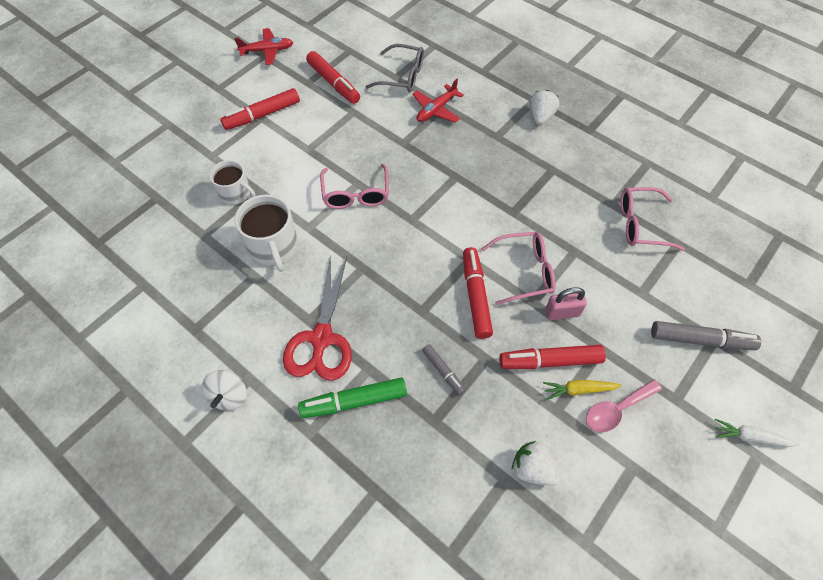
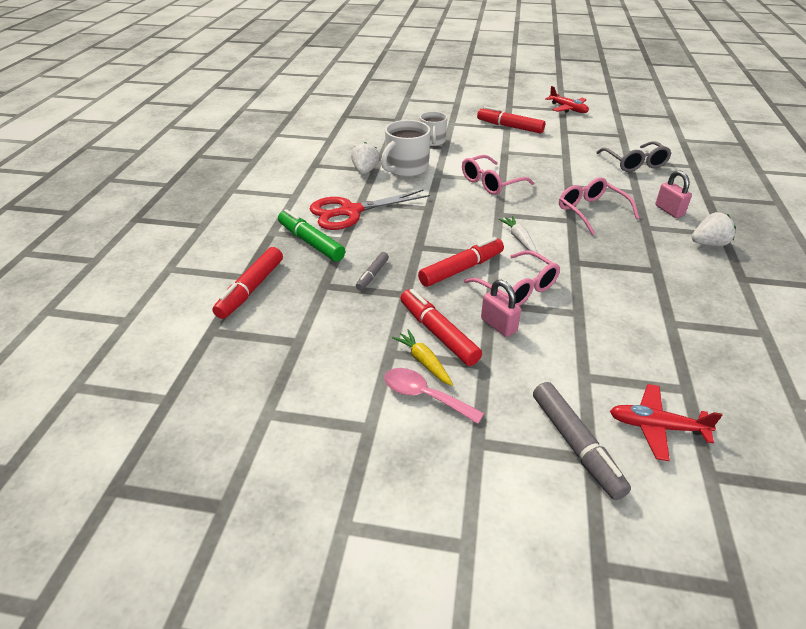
camera: 60 degrees right, 20 degrees down
(229, 396) = (276, 193): white spinning top -> none
(333, 83) = (580, 140): red marker -> red marker (251, 289)
(436, 110) = (625, 189): red plane -> red plane (656, 427)
(485, 106) = (669, 210): none -> pink padlock
(532, 468) = (319, 355): white strawberry -> white strawberry (365, 171)
(641, 224) = (673, 351): pink glasses -> pink glasses (591, 211)
(750, 437) = (487, 531): white carrot -> white carrot (519, 239)

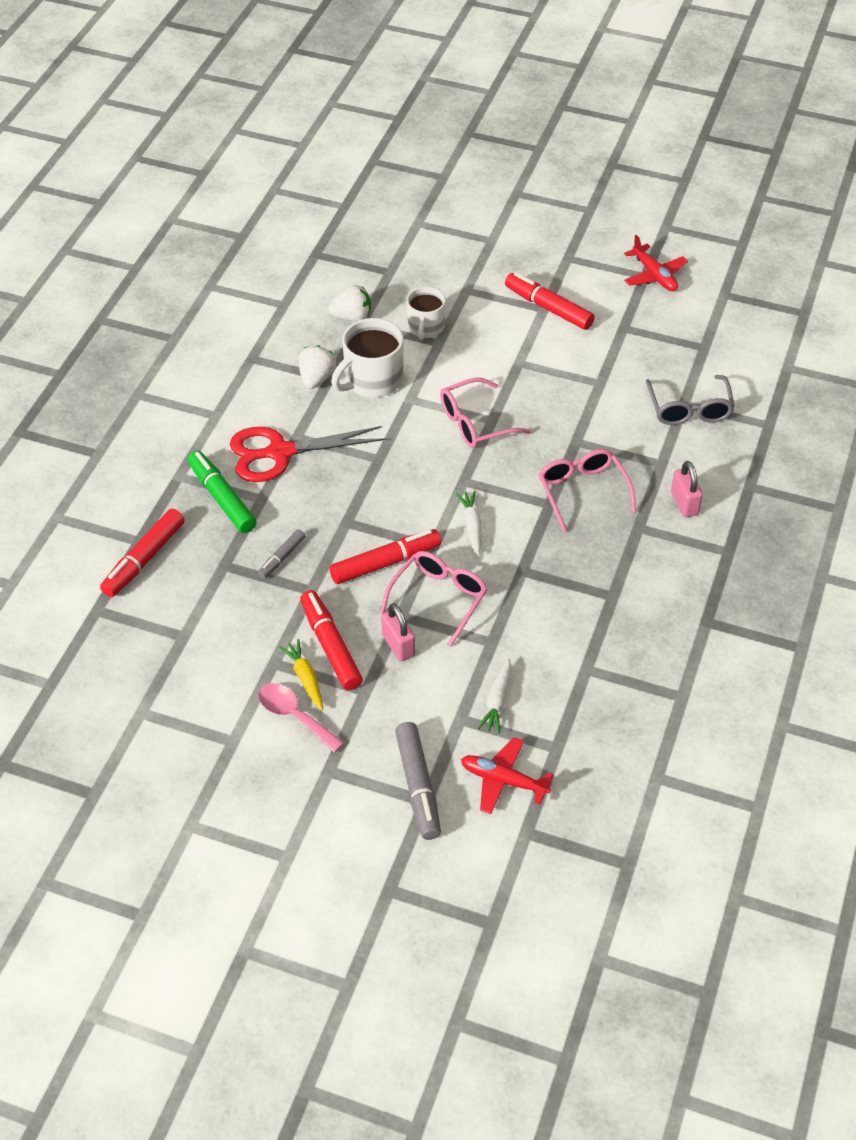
camera: 10 degrees right, 10 degrees up
(517, 288) = (438, 599): pink glasses -> pink glasses turned 120 degrees counterclockwise
(609, 357) = (497, 700): none -> white carrot
(708, 244) = (700, 564): white strawberry -> white strawberry (352, 317)

